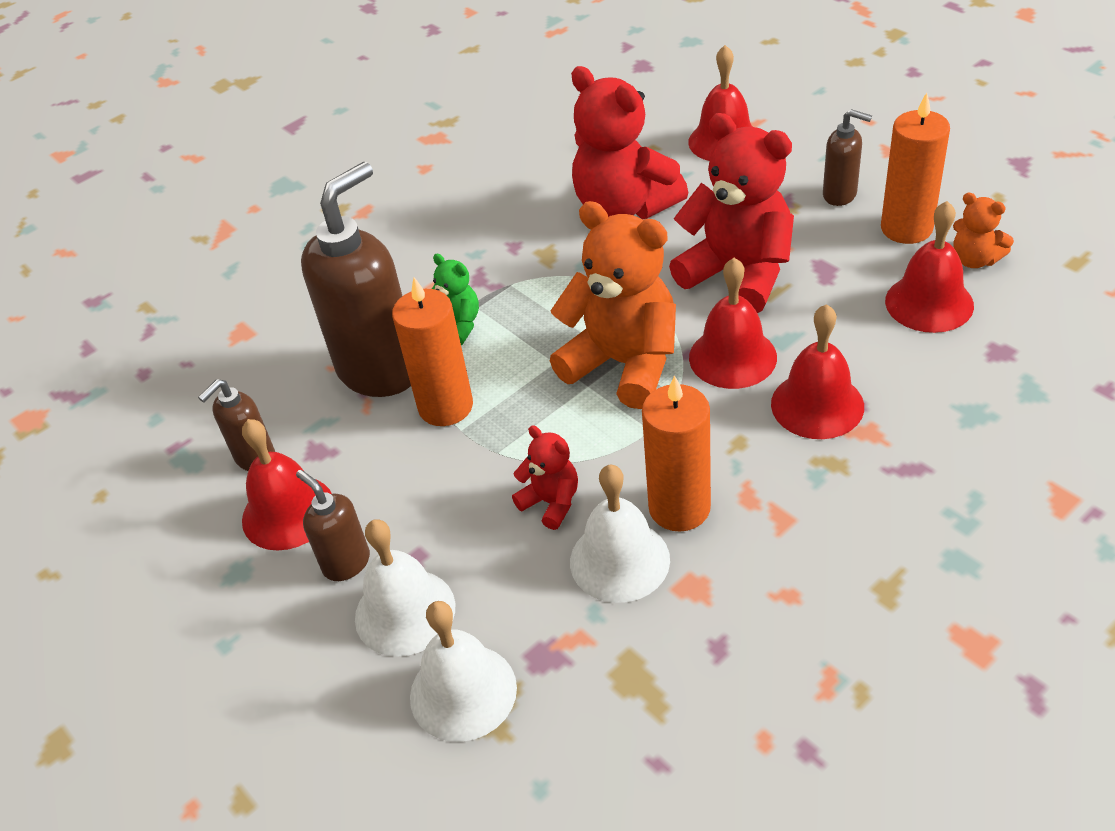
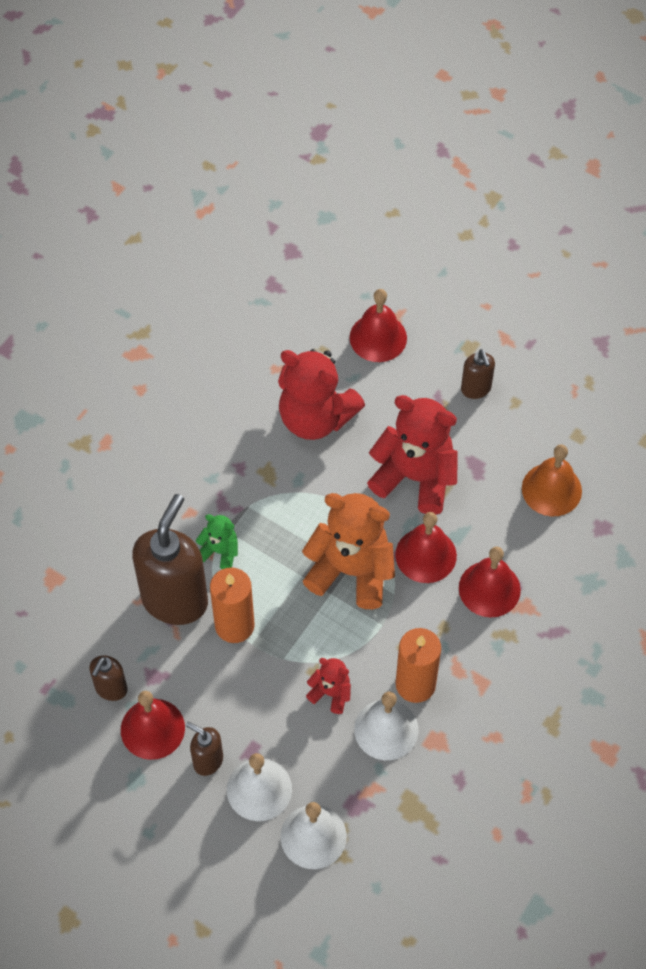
camera: 20 degrees left, 15 degrees up
(840, 195) = (476, 389): brown soap dispenser -> brown soap dispenser turned 60 degrees clockwise
(906, 228) = (528, 419): orange candle -> none
(929, 303) = (551, 489): red bell -> orange bell
(975, 259) = (578, 445): orange teddy bear -> none

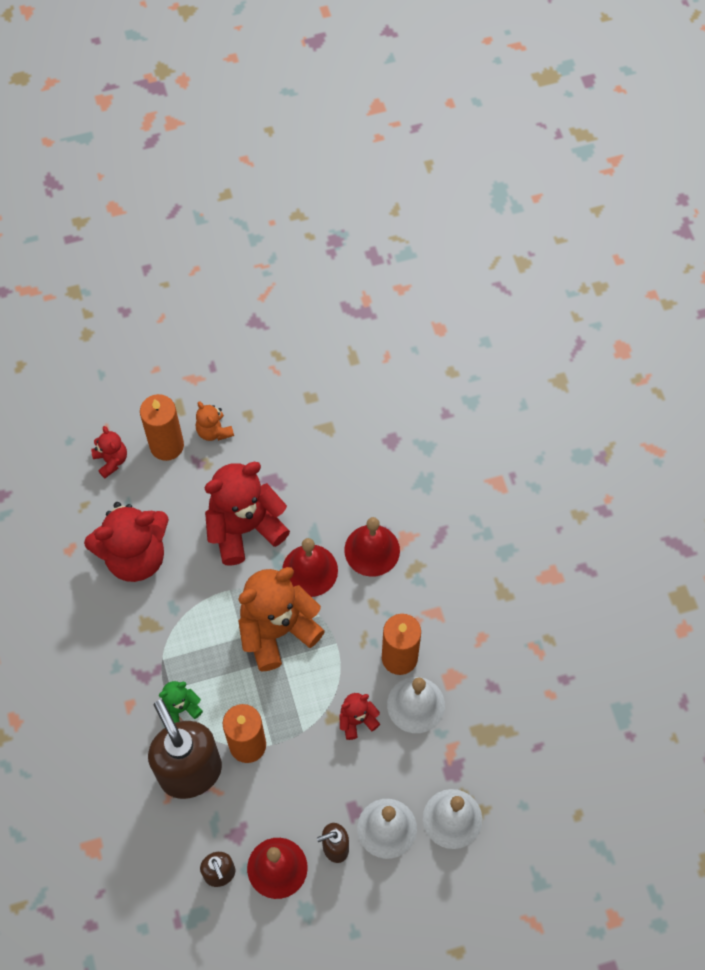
camera: 50 degrees left, 5 degrees up
(378, 337) = (111, 460): red bell -> red teddy bear
(429, 366) = (166, 445): none -> orange candle
(476, 389) = (214, 431): brown soap dispenser -> orange teddy bear
(551, 489) = (335, 448): orange bell -> none

